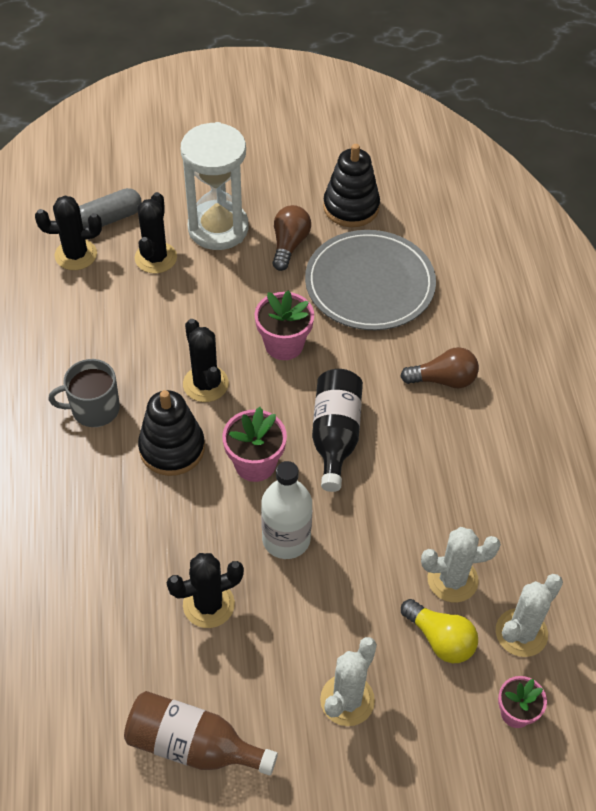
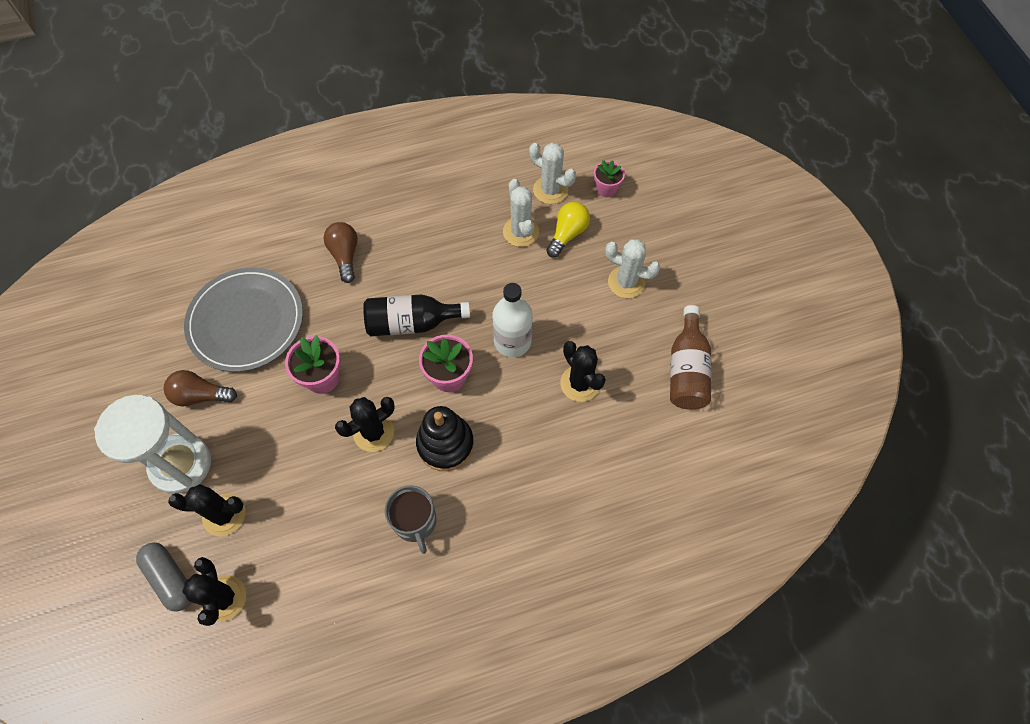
camera: 100 degrees left, 10 degrees up
(351, 207) = (149, 351): black stacking toy -> none

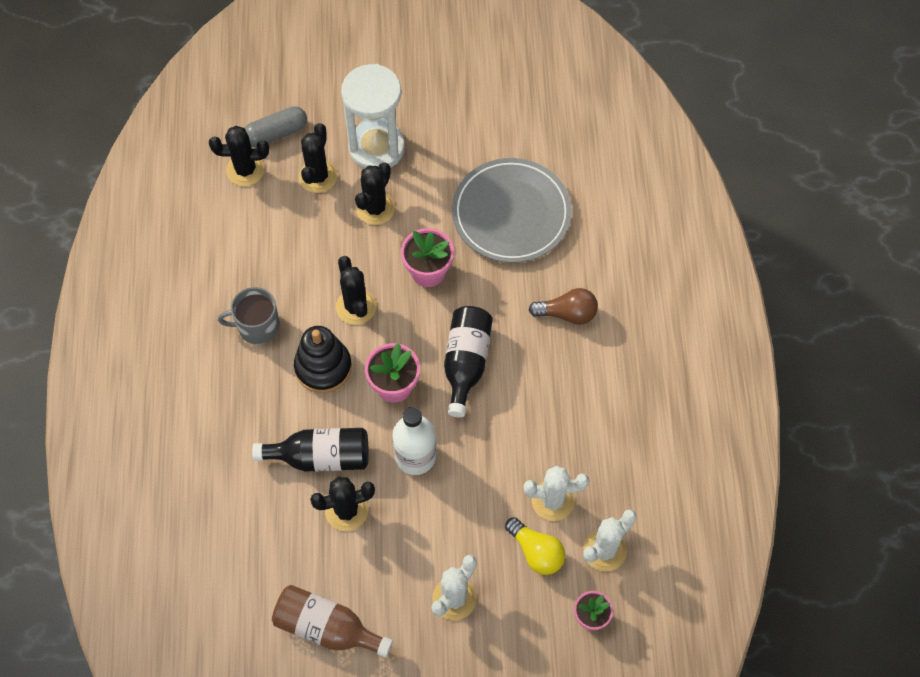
camera: 105 degrees right, 0 degrees up
(200, 395) = (441, 168): brown light bulb -> none
(256, 445) = (375, 208): none -> black cactus
(536, 419) = (321, 457): none -> black bottle

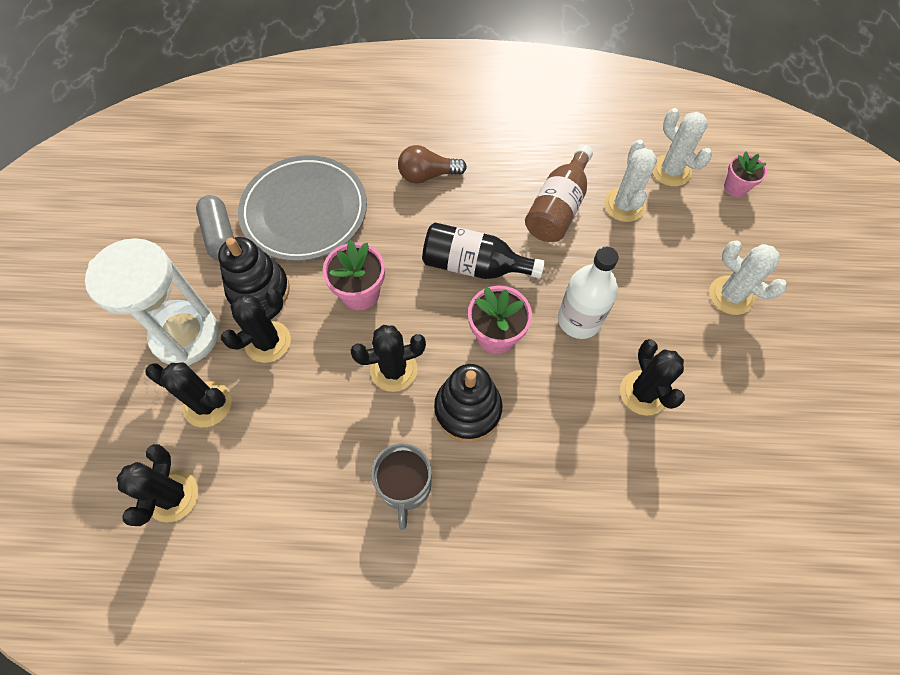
camera: 85 degrees left, 0 degrees up
(276, 133) = (128, 453): grey capsule -> grey capsule (220, 235)
(321, 457) = (580, 417): black bottle -> none
(327, 628) = (778, 419): brown bottle -> brown bottle (558, 208)
(375, 208) = (268, 342): black cactus -> black cactus turned 75 degrees counterclockwise
(423, 192) = (259, 290): none -> black stacking toy
(536, 552) = (676, 223): yellow light bulb -> none
(567, 313) = (427, 175): brown light bulb -> brown light bulb turned 105 degrees counterclockwise

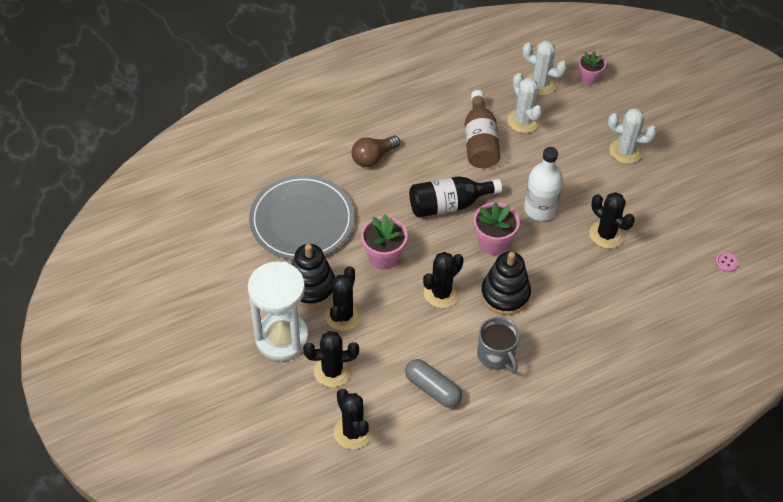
camera: 30 degrees left, 10 degrees down
(220, 235) = (252, 264): grey capsule -> grey capsule (432, 389)
(789, 513) = (726, 262): none -> pink button

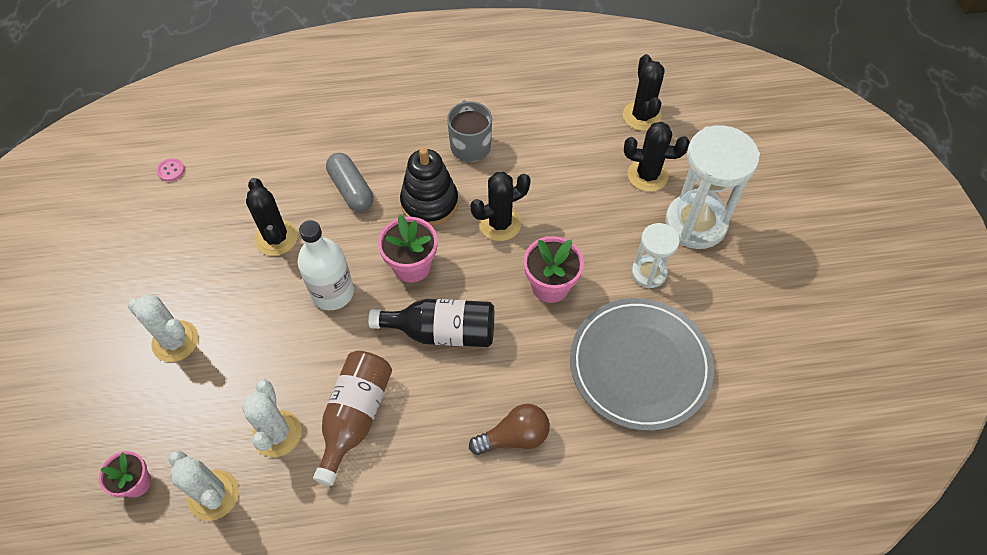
camera: 160 degrees left, 5 degrees up
(311, 287) = (648, 273): black stacking toy -> white hourglass
(343, 315) = (620, 229): black cactus -> none
(432, 389) = (549, 132): grey capsule -> grey capsule (351, 190)

